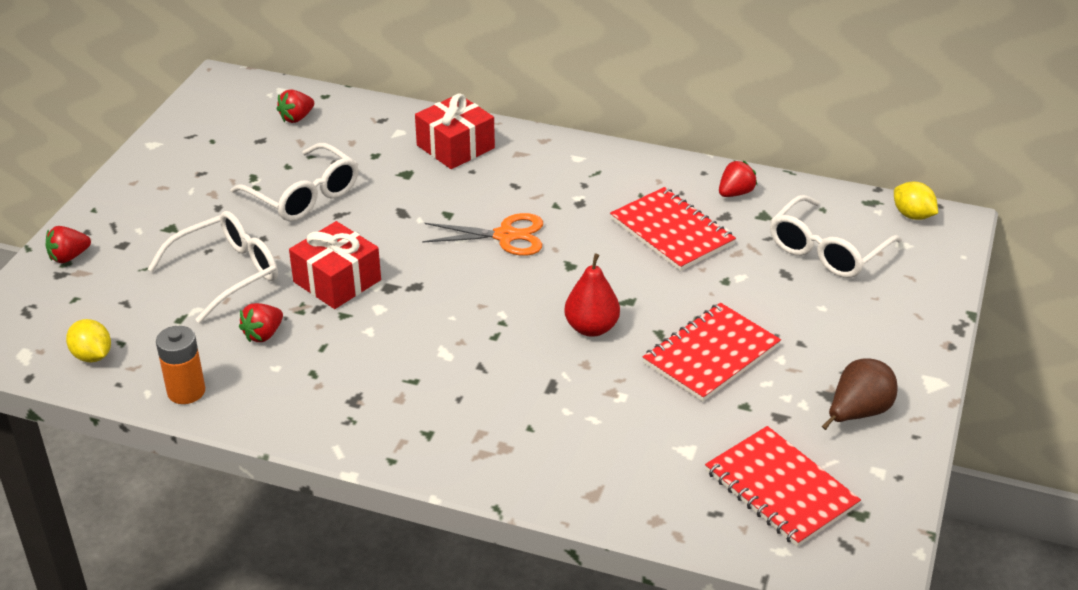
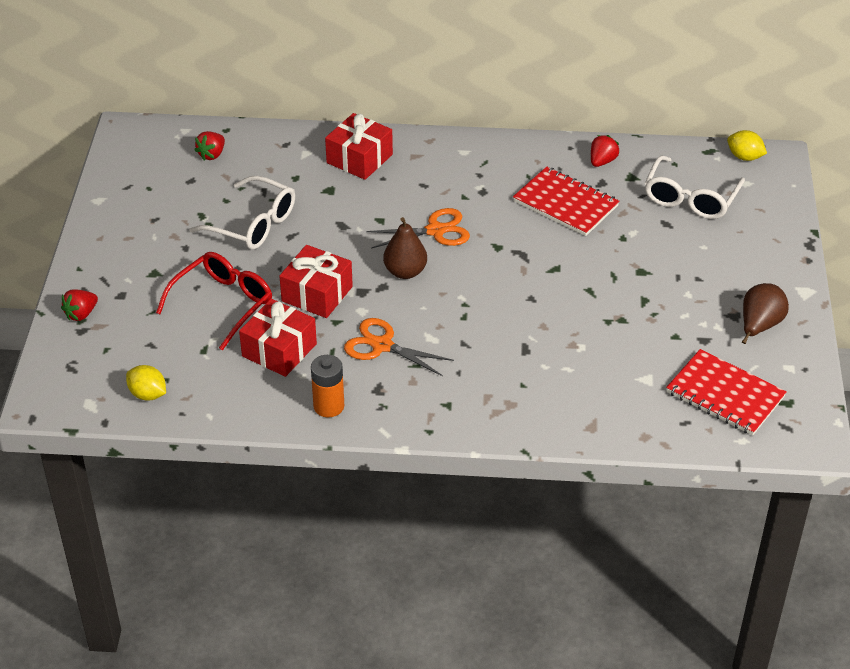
camera: 15 degrees left, 5 degrees up
(186, 391) = (240, 408): orange battery -> orange battery (328, 406)
(227, 273) = (223, 304): white glasses -> red glasses
(263, 334) = (279, 350): red strawberry -> red gift
(383, 351) = (382, 346): none -> orange scissors
(449, 274) = (405, 272): none -> brown pear
(591, 328) = (536, 296): red pear -> none
(711, 355) = (635, 300): red notebook -> none

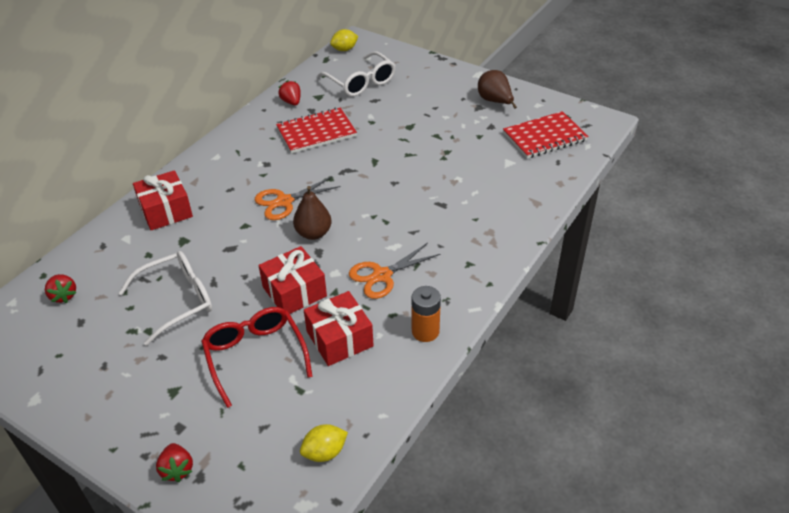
camera: 60 degrees left, 0 degrees up
(435, 231) = (284, 201): orange scissors -> orange scissors turned 135 degrees counterclockwise

